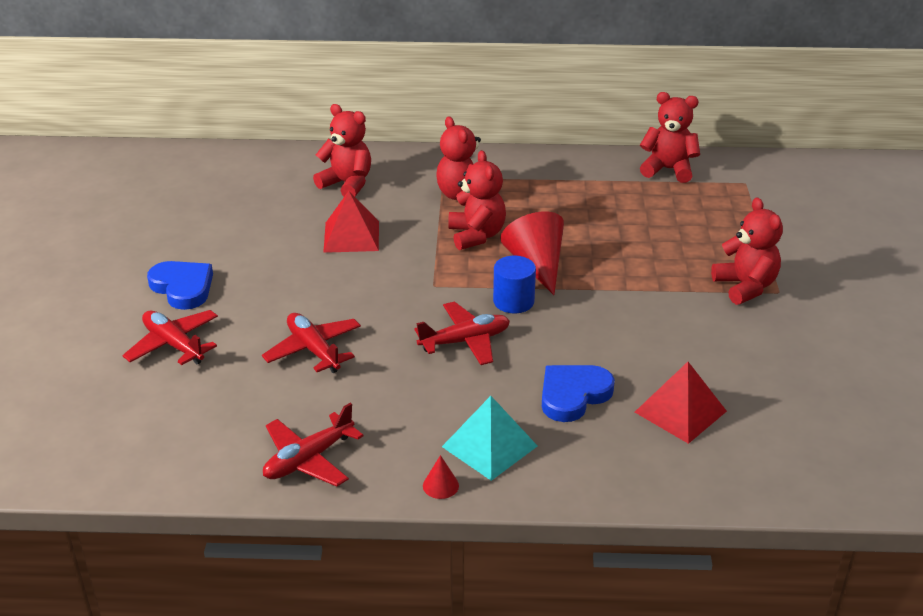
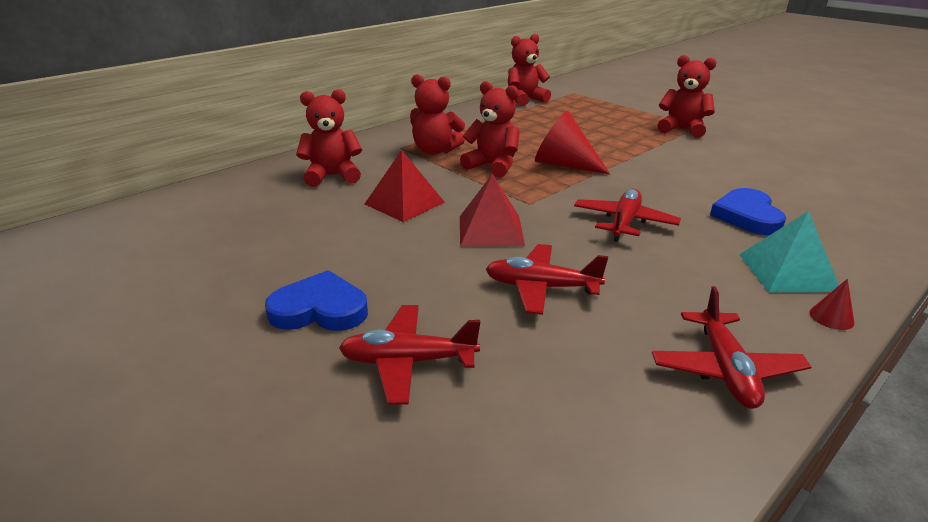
camera: 45 degrees left, 5 degrees down
(513, 301) = (597, 188): blue cylinder -> none
(680, 411) = (805, 194): red pyramid -> red pyramid (490, 230)

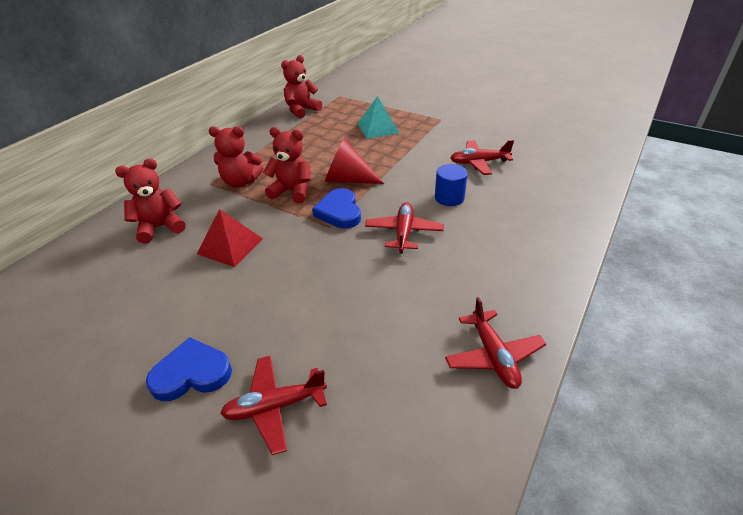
camera: 15 degrees left, 10 degrees up
(490, 230) = (306, 261): red pyramid -> none
(541, 287) = (357, 311): red plane -> red plane (479, 162)
(682, 129) = (429, 125): red teddy bear -> none
(694, 198) = (449, 198): none -> blue cylinder
(747, 216) = (487, 208): blue heart -> blue heart (339, 212)
(787, 272) = (520, 257): turquoise pyramid -> turquoise pyramid (378, 128)
(831, 317) = (552, 292): red cone -> none

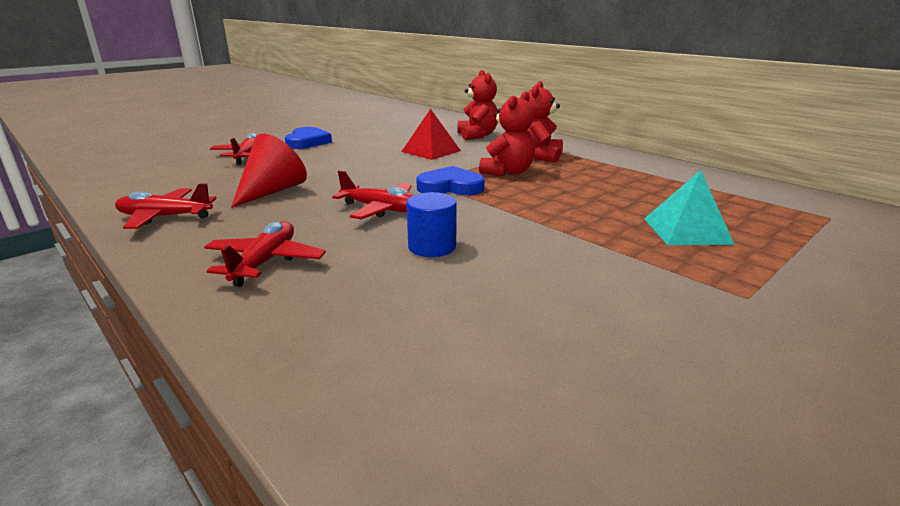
camera: 105 degrees right, 15 degrees down
(301, 110) = (747, 189): red teddy bear -> none
(348, 180) = (519, 196): red cone -> red cone (272, 191)
(479, 162) = (528, 295): red plane -> red plane (265, 262)

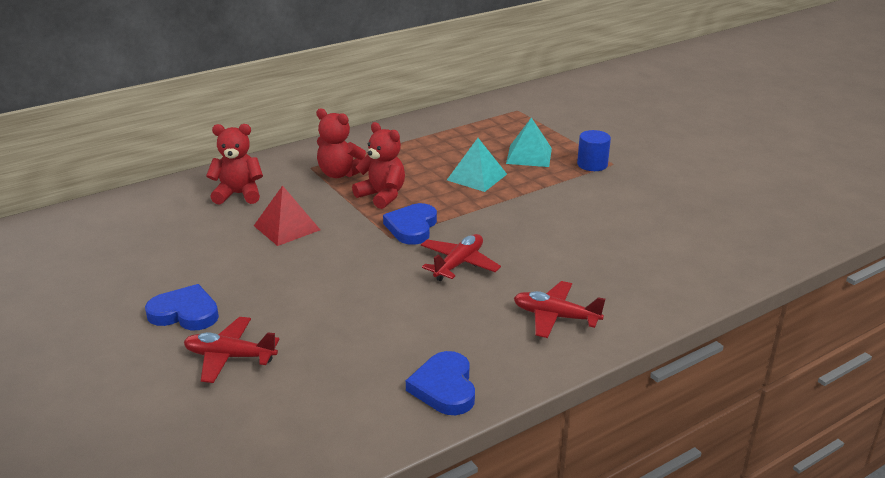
camera: 80 degrees left, 5 degrees up
(165, 217) = (444, 387): red plane -> blue heart
(272, 191) = (388, 326): red cone -> none
(432, 247) = (539, 246): blue cylinder -> blue cylinder (592, 164)
(588, 206) = (477, 177): none -> turquoise pyramid

